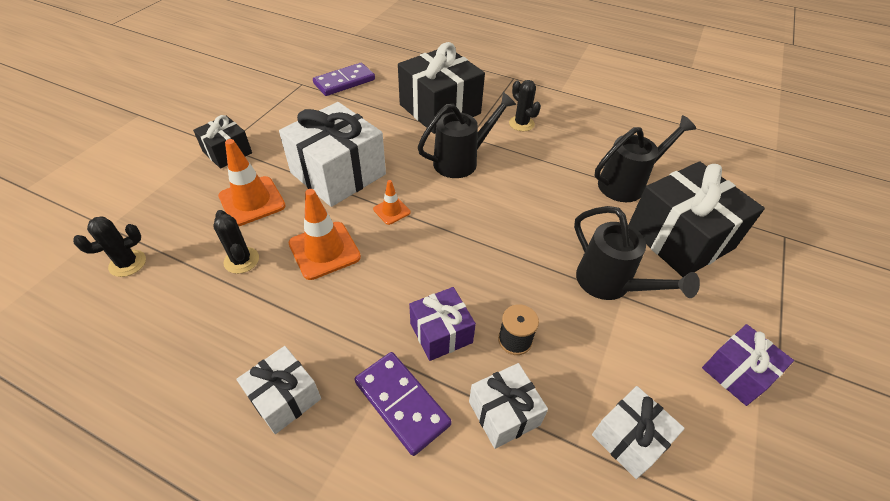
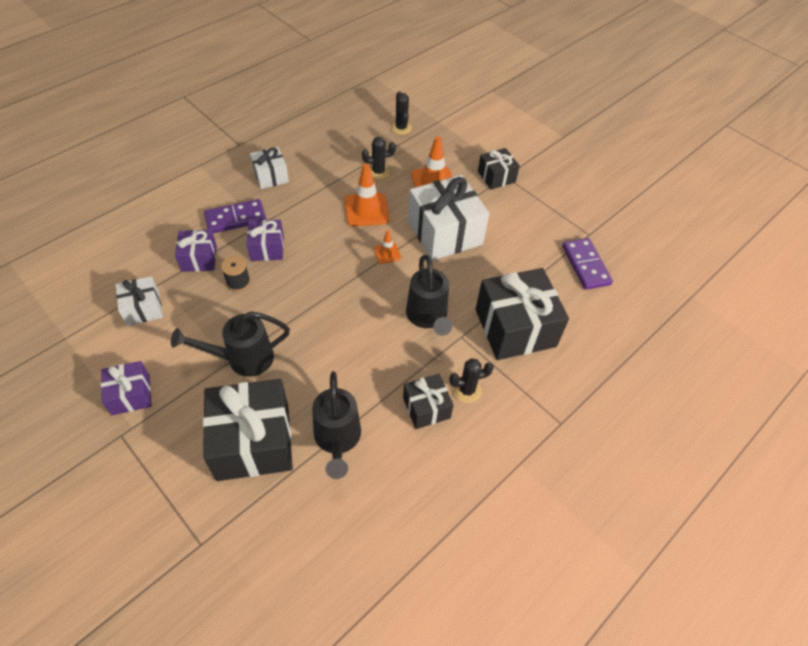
camera: 110 degrees right, 5 degrees up
(504, 413) = (199, 259): white gift -> purple gift
(555, 141) = (426, 408): none -> black gift

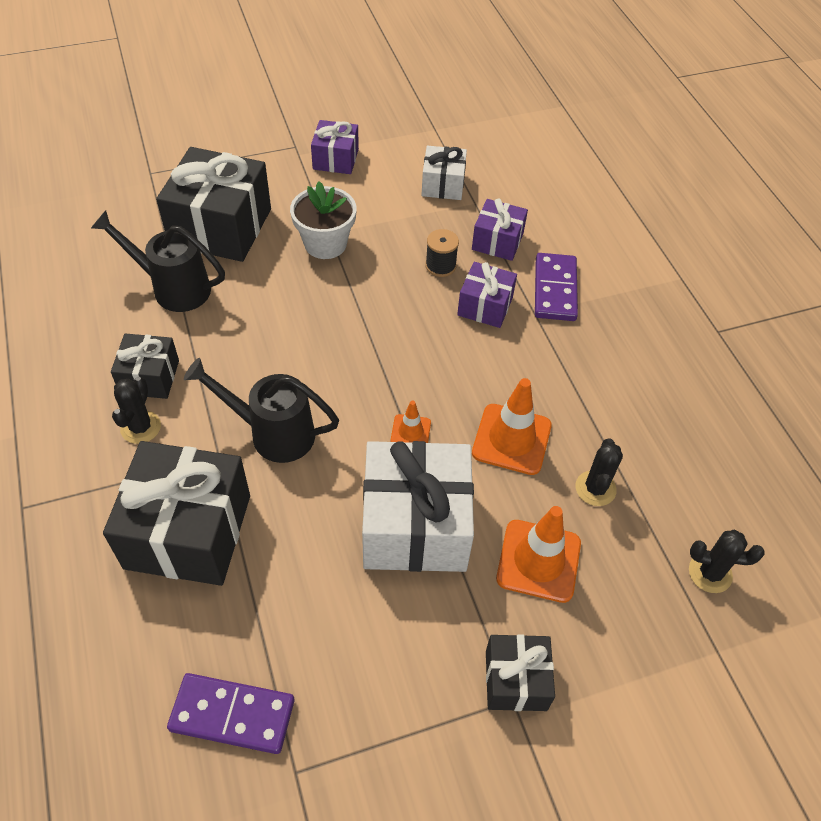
camera: 115 degrees right, 0 degrees up
(243, 359) = (325, 244): black watering can -> white flower pot
(271, 176) = (631, 348): white gift -> none

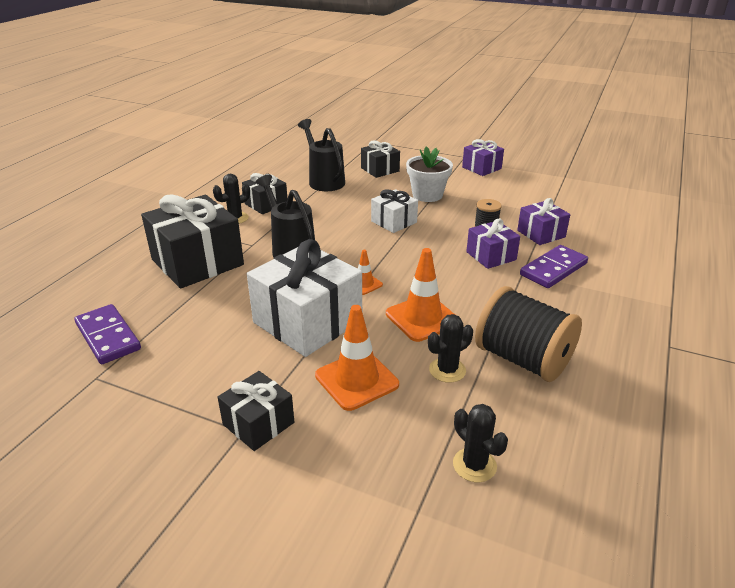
camera: 45 degrees right, 20 degrees down
(221, 227) = (380, 169): black gift -> black gift, size x0.54
(443, 185) = (537, 199): white gift -> white gift (394, 222)
(637, 428) = (523, 359): none -> black spool

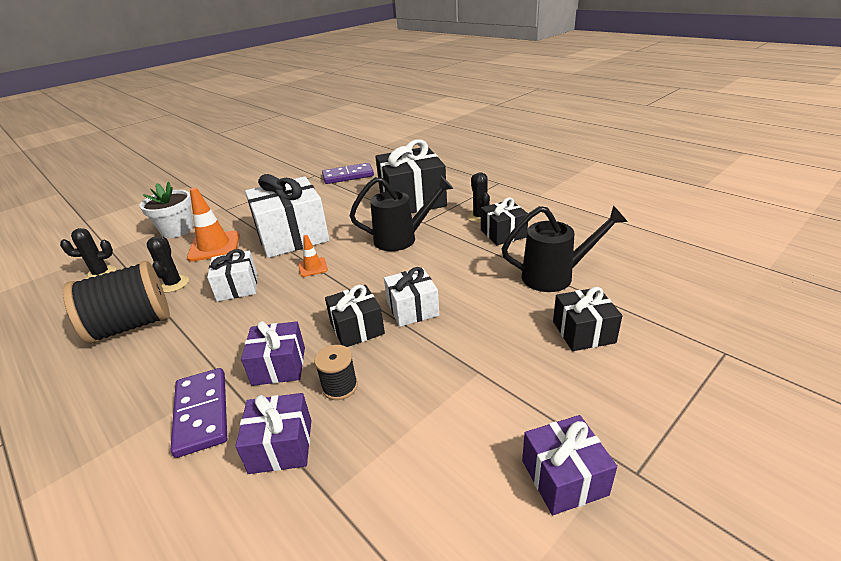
camera: 115 degrees right, 0 degrees up
(258, 423) = (224, 213): black gift -> black gift (357, 328)
(422, 318) = (237, 287): orange traffic cone -> white gift
(427, 195) = (472, 359): white flower pot -> white flower pot (177, 230)

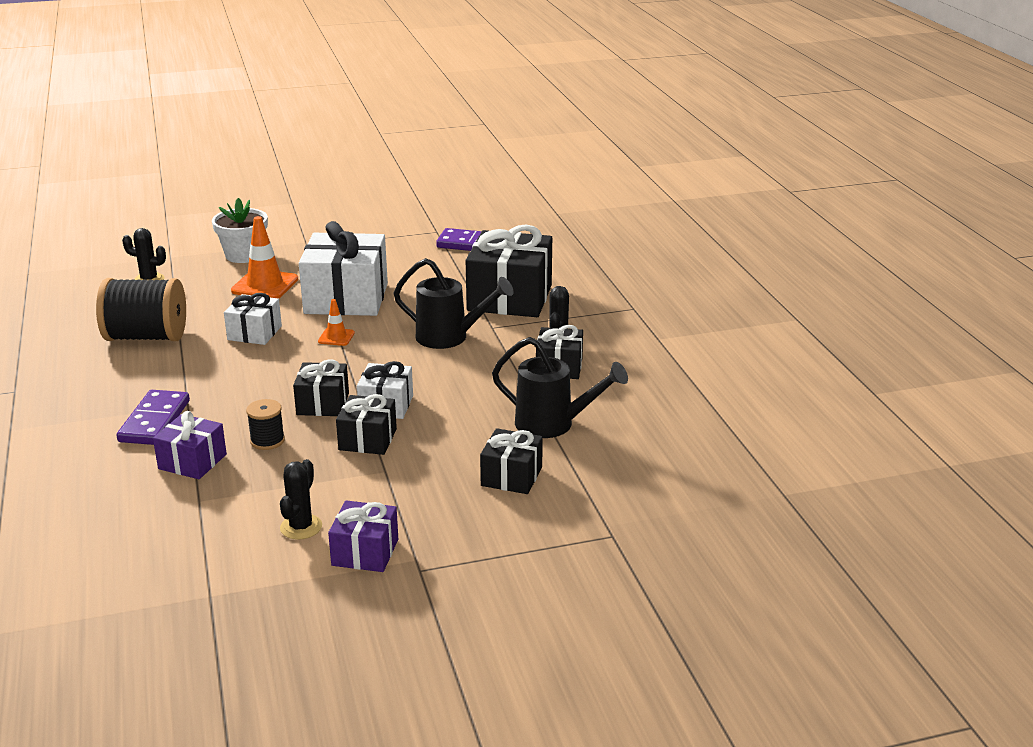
camera: 25 degrees right, 5 degrees down
(173, 284) = (203, 311): black cactus -> black cactus (301, 527)
(279, 366) = (235, 409): purple gift -> none
(430, 347) = (367, 439): none -> black gift

